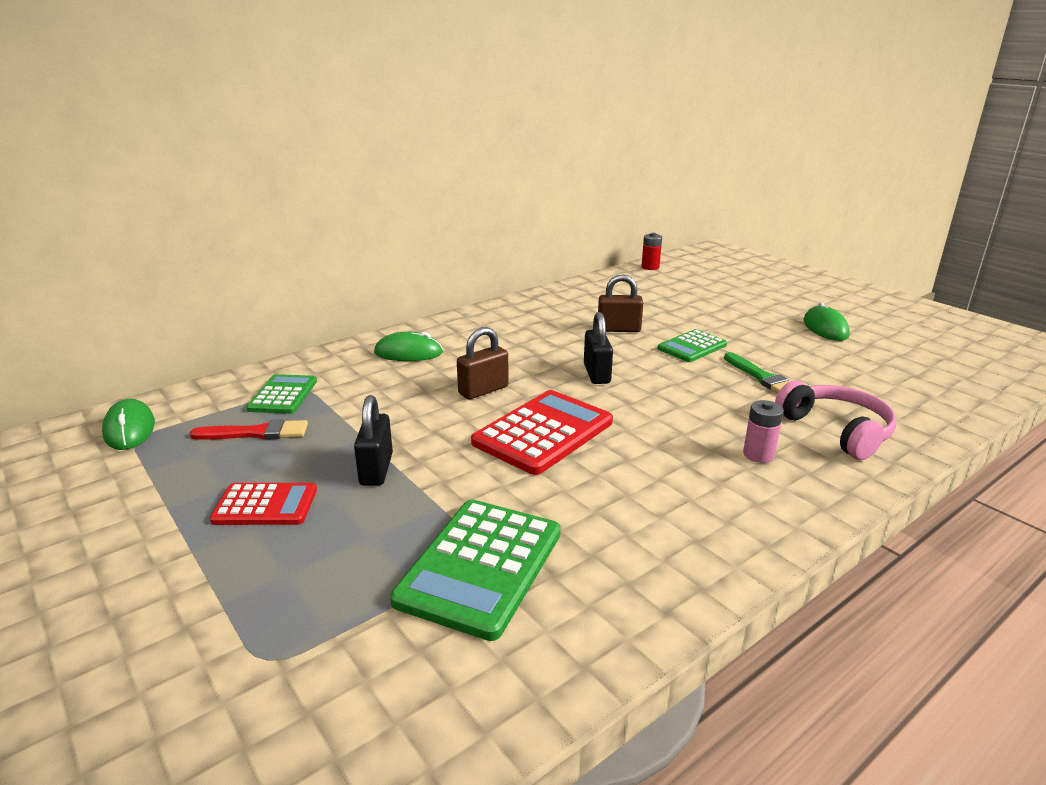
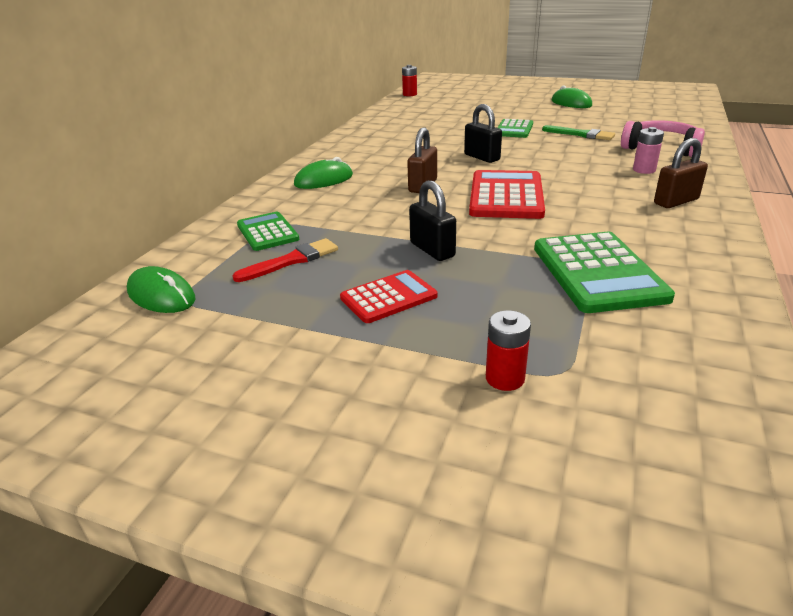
camera: 30 degrees left, 5 degrees up
(217, 638) = (505, 378): none -> red battery
(618, 329) = (451, 131): brown padlock -> brown padlock (676, 201)

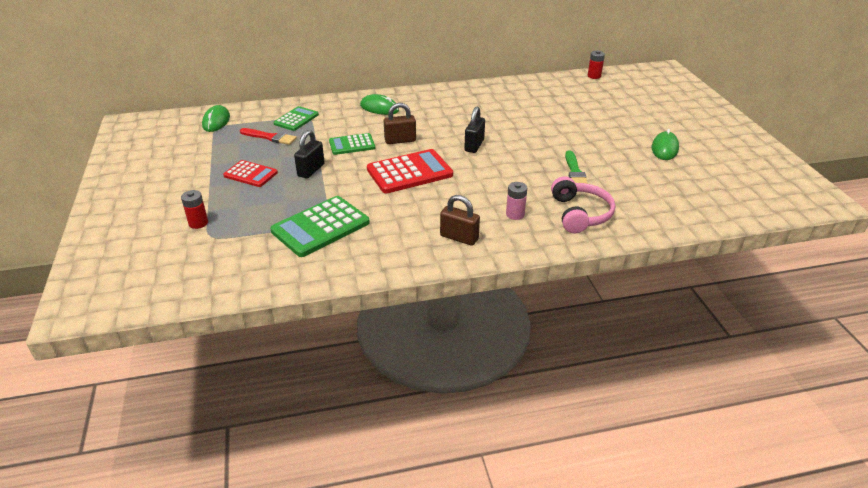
camera: 55 degrees right, 5 degrees up
(514, 129) = (553, 141): green calculator -> green calculator (352, 145)

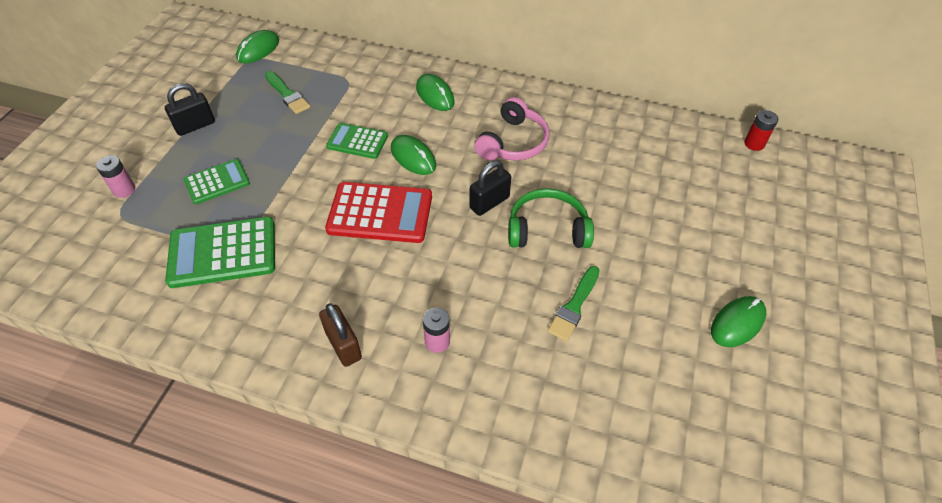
camera: 30 degrees right, 15 degrees up
(198, 223) = (124, 190): red battery -> pink battery
(250, 174) = (225, 142): red calculator -> none
(270, 137) = (287, 94): red brush -> green brush
(296, 119) = (335, 77): green calculator -> green calculator (217, 182)
(311, 170) = (284, 162): black padlock -> black padlock (195, 126)
(400, 140) = (413, 157): brown padlock -> green mouse
(522, 146) = (547, 229): none -> green headphones
(580, 214) = (516, 383): pink headphones -> pink headphones (513, 142)

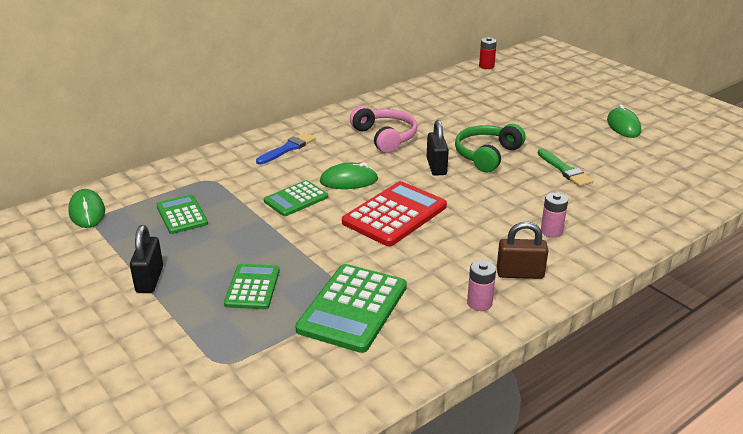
camera: 55 degrees left, 20 degrees down
(124, 190) = (188, 351): pink battery -> pink battery (479, 303)
(287, 94) = (182, 215): green brush -> green calculator
(435, 95) = (288, 148): green mouse -> blue brush

